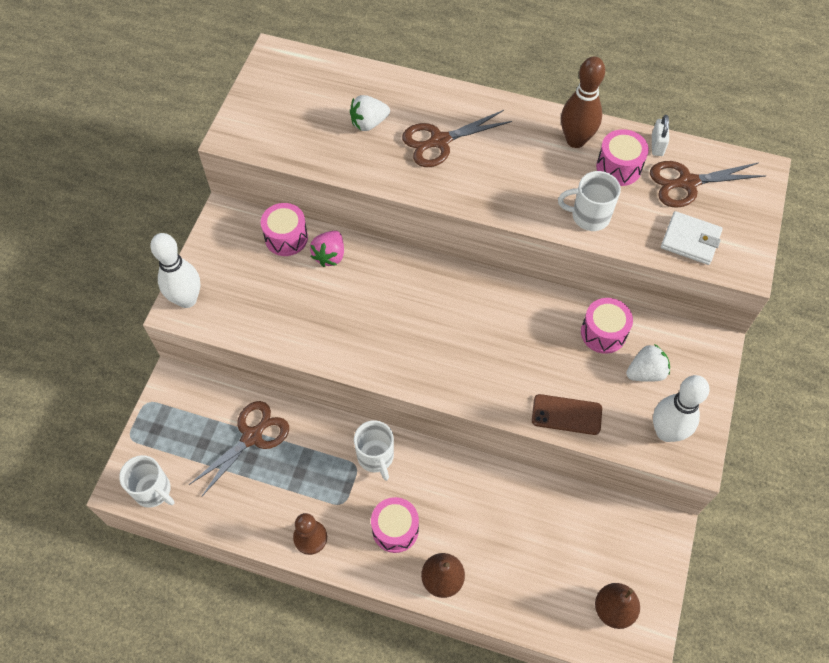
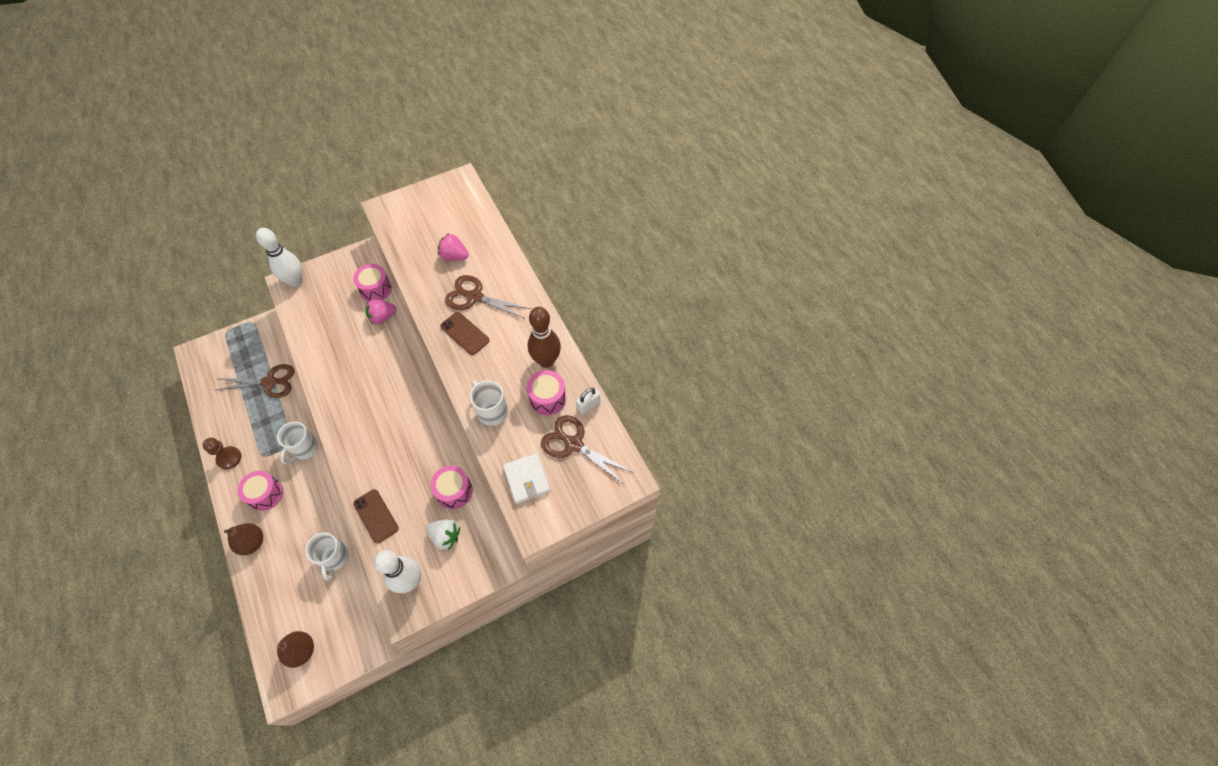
camera: 45 degrees right, 0 degrees up
(153, 491) = (202, 367): white mug -> white mug (334, 558)
(369, 123) = (454, 256): white strawberry -> pink strawberry
(475, 177) = (464, 333): none -> brown phone

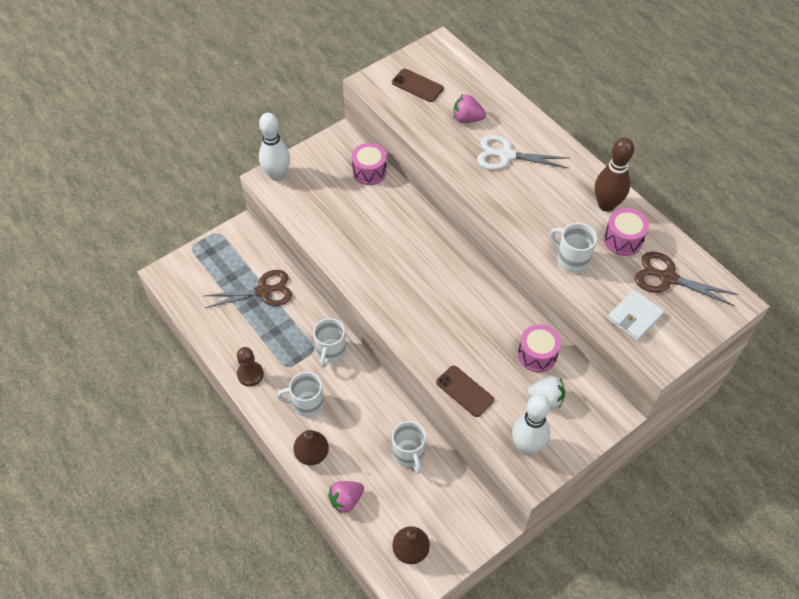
camera: 10 degrees left, 5 degrees down
(266, 494) = (307, 404): pink drum -> white mug
(382, 317) = (388, 198): pink strawberry -> pink strawberry (346, 500)
(464, 333) = (511, 191): brown phone -> brown phone (417, 85)
(475, 297) = (506, 155): brown scissors -> white scissors
(527, 479) = (634, 317): white wallet -> white wallet turned 75 degrees clockwise
(588, 406) = (667, 240): white padlock -> none

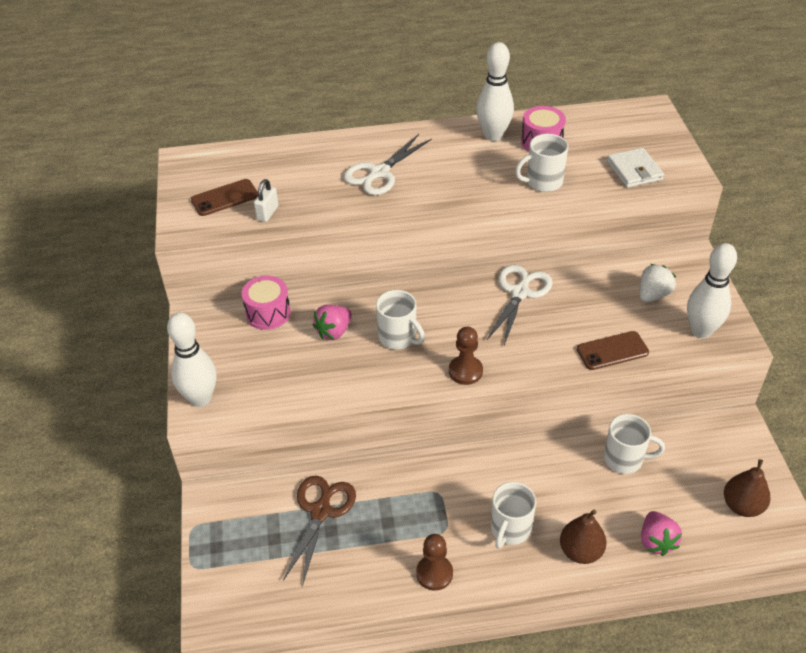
camera: 60 degrees left, 10 degrees down
(331, 352) = (452, 477): white mug -> white mug (398, 338)
(386, 306) = (465, 371): none -> brown pawn
(418, 115) = (267, 213): none -> white padlock
(467, 119) = (306, 180): pink strawberry -> pink strawberry (334, 331)
(487, 308) = (519, 293): none -> white scissors
(537, 355) = (598, 280): pink drum -> none
(606, 205) = (493, 135): brown bowling pin -> white bowling pin
(667, 278) = (603, 134): brown scissors -> none

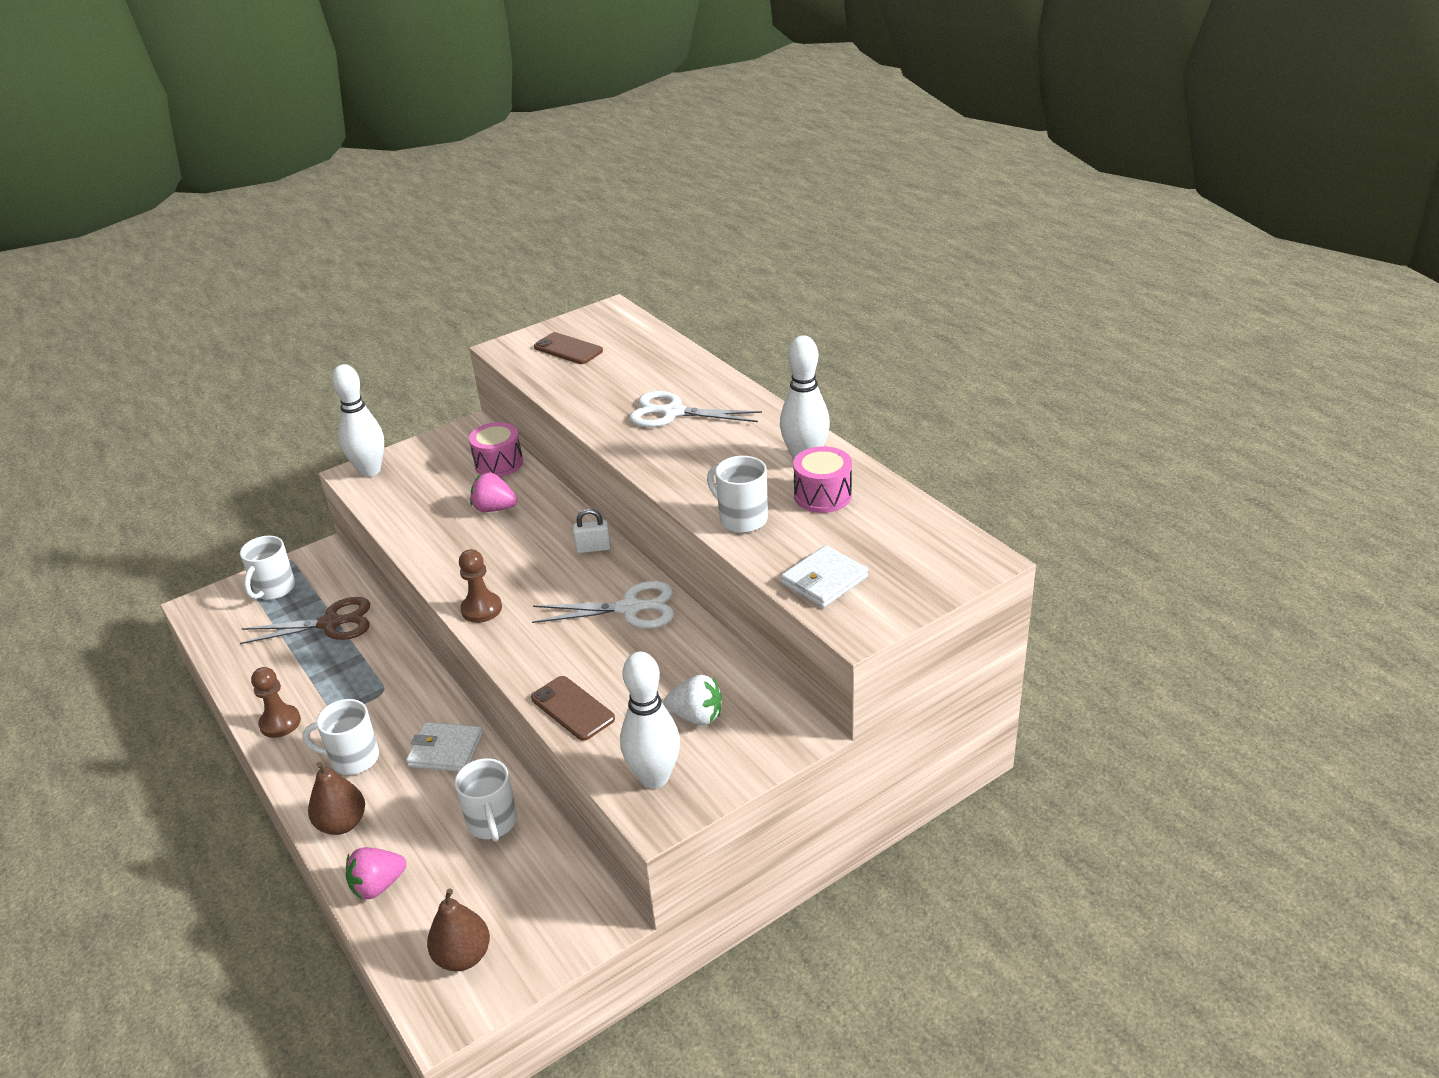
camera: 65 degrees right, 10 degrees down
(267, 213) = (561, 377): white padlock -> white padlock (593, 548)
(398, 338) = (508, 550): white mug -> white mug (274, 589)
(533, 468) = (445, 750): none -> white wallet

